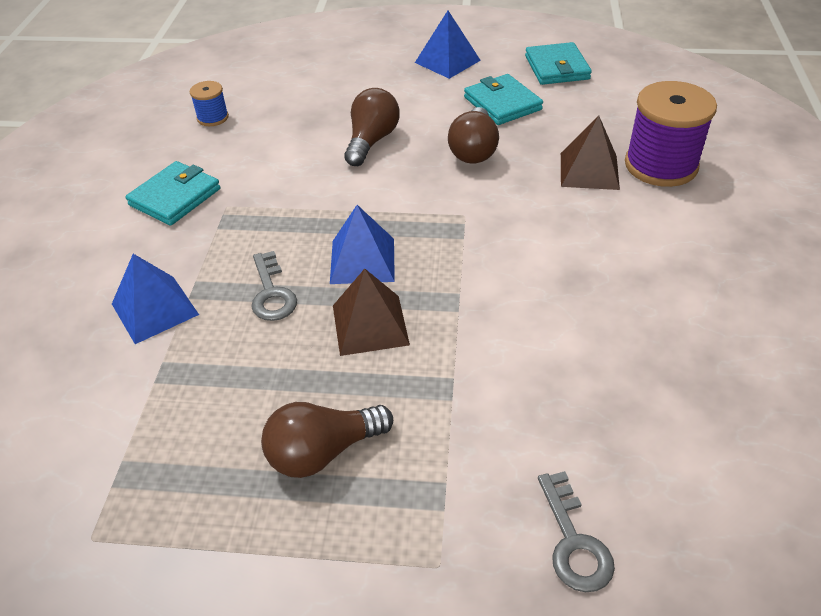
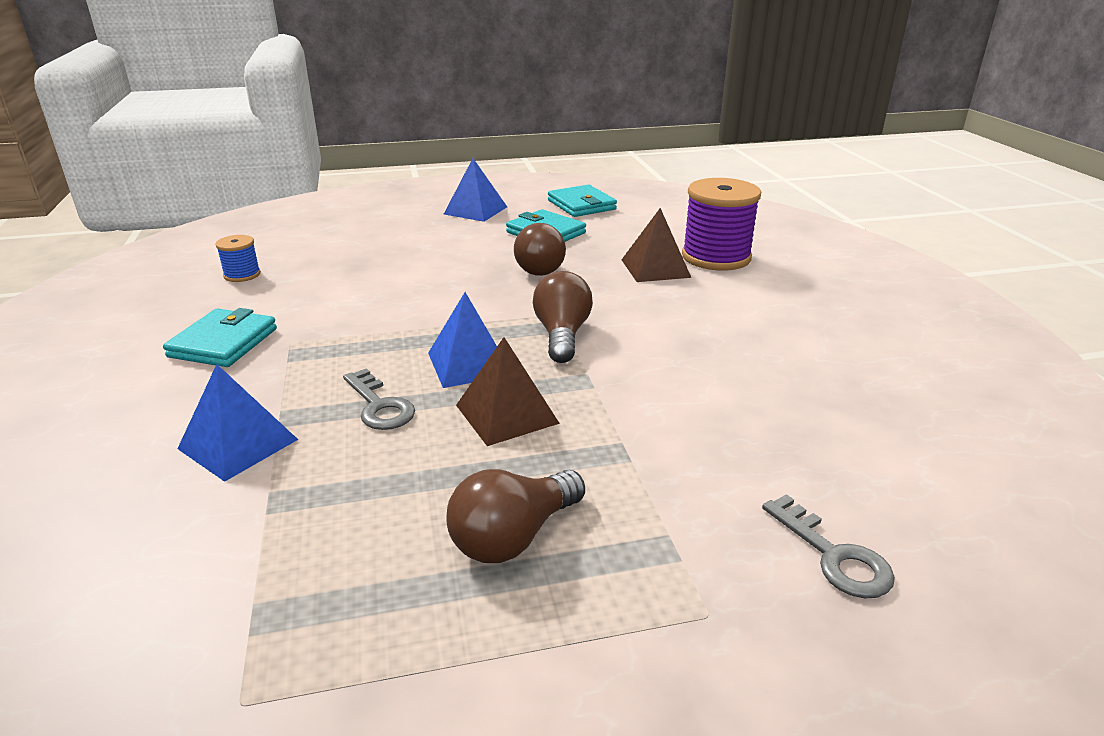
camera: 20 degrees left, 15 degrees down
(371, 141) = (430, 272): brown light bulb -> brown light bulb (562, 335)

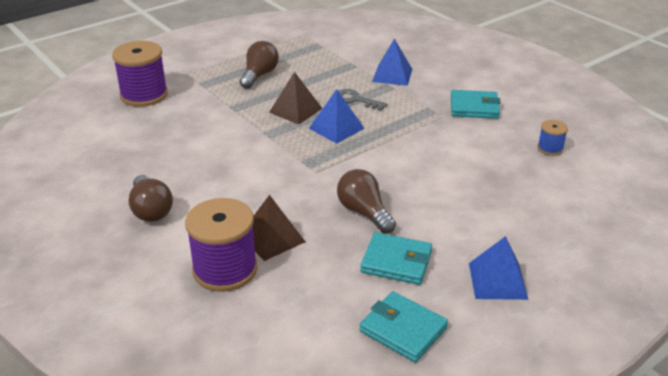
camera: 155 degrees right, 5 degrees up
(223, 343) = (474, 107): turquoise wallet -> turquoise wallet turned 75 degrees counterclockwise
(562, 335) = (301, 157): brown light bulb -> brown light bulb (151, 210)
(833, 555) = (144, 95): grey key -> purple spool

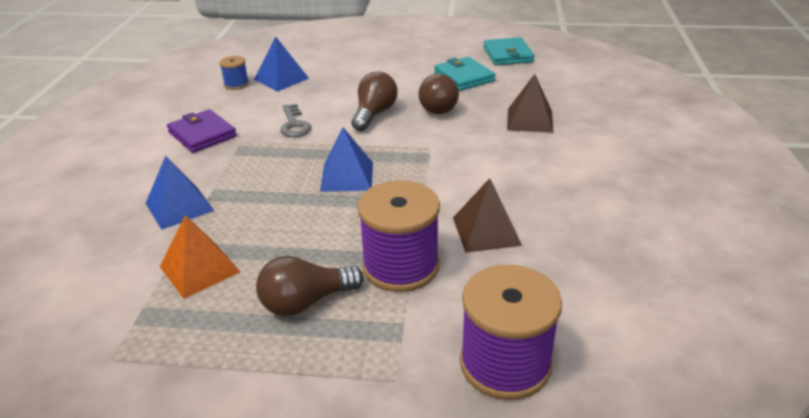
camera: 135 degrees left, 0 degrees up
(151, 210) = (616, 183): brown light bulb -> brown light bulb (374, 114)
(225, 269) = (586, 117): purple spool -> purple spool (400, 266)
(295, 110) = (350, 218): brown pyramid -> brown pyramid (486, 231)
(327, 63) = (199, 269): none -> orange pyramid
(356, 100) = (273, 197): grey key -> grey key (294, 124)
(474, 107) = (202, 134): turquoise wallet -> purple wallet
(498, 281) = (422, 50): blue pyramid -> blue pyramid (281, 79)

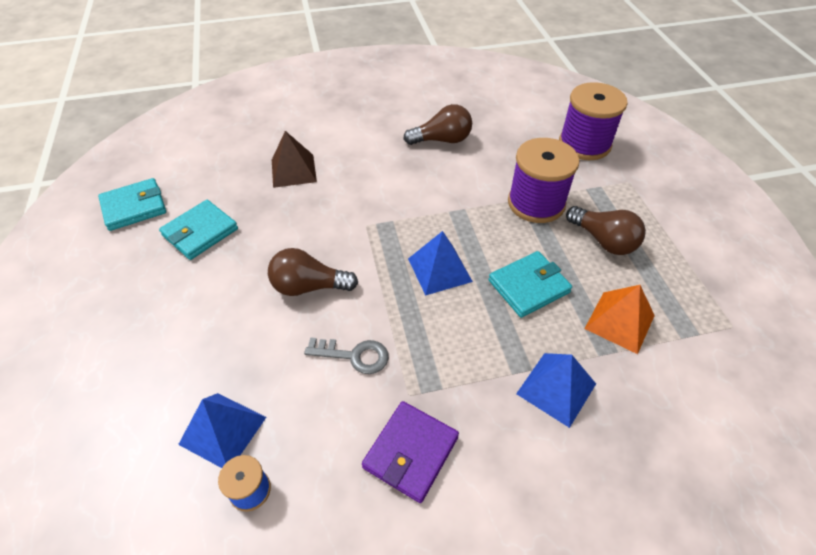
camera: 110 degrees left, 15 degrees up
(288, 223) = (528, 286): none -> turquoise wallet
(294, 124) = (354, 355): grey key -> grey key turned 45 degrees clockwise
(439, 106) = (278, 236): brown light bulb -> brown light bulb (442, 140)
(486, 231) = (471, 170): brown pyramid -> none

